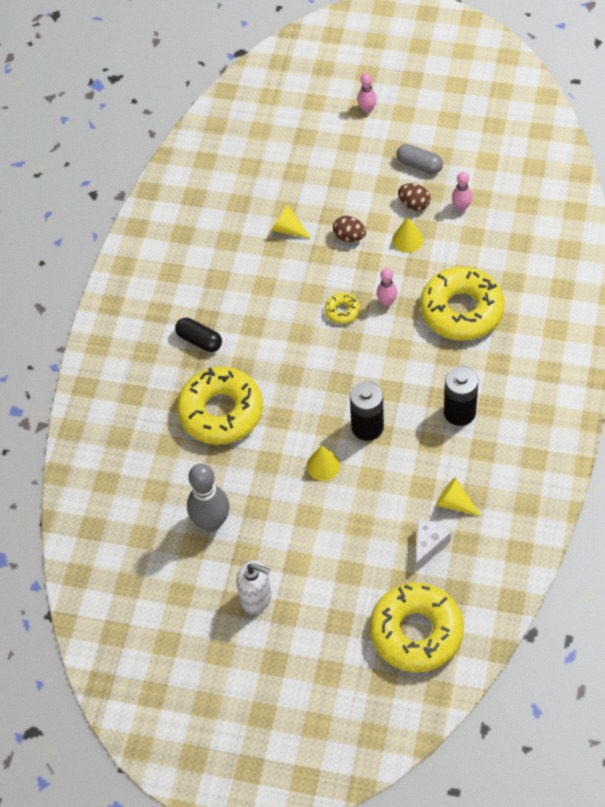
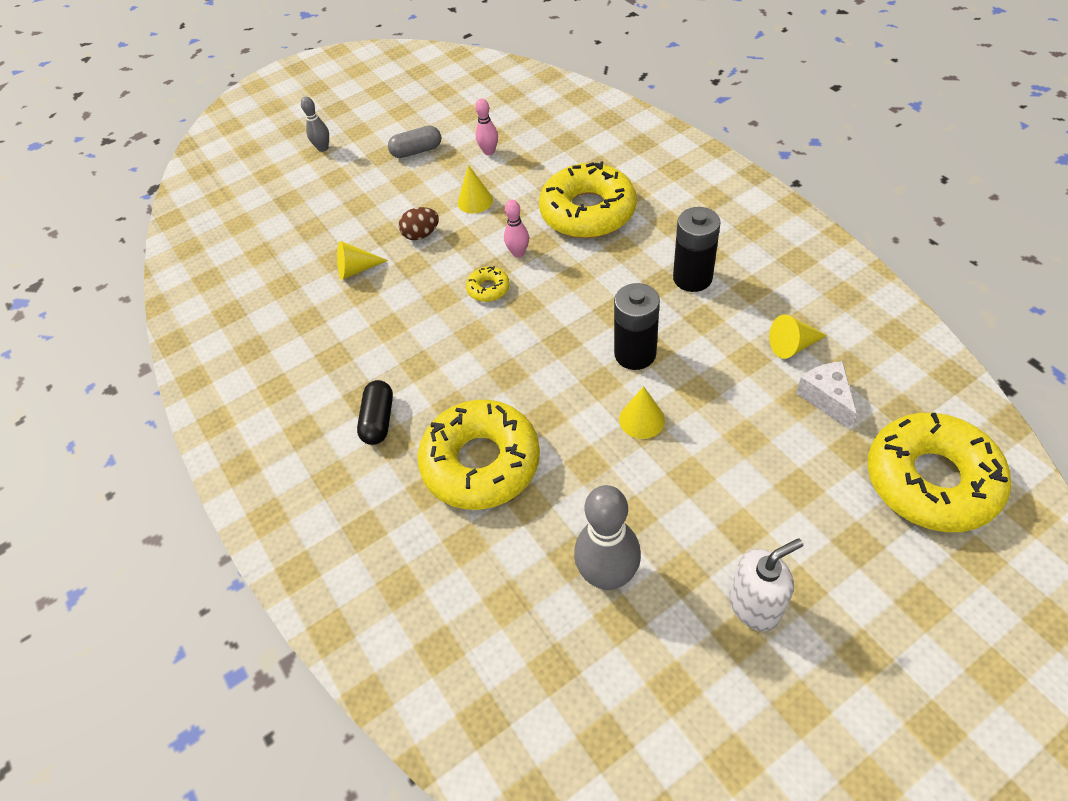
camera: 45 degrees left, 5 degrees down
(199, 340) = (379, 420): black capsule -> black capsule turned 75 degrees counterclockwise
(367, 109) = (323, 148): pink bowling pin -> grey bowling pin
(414, 204) = (447, 176): brown egg -> none

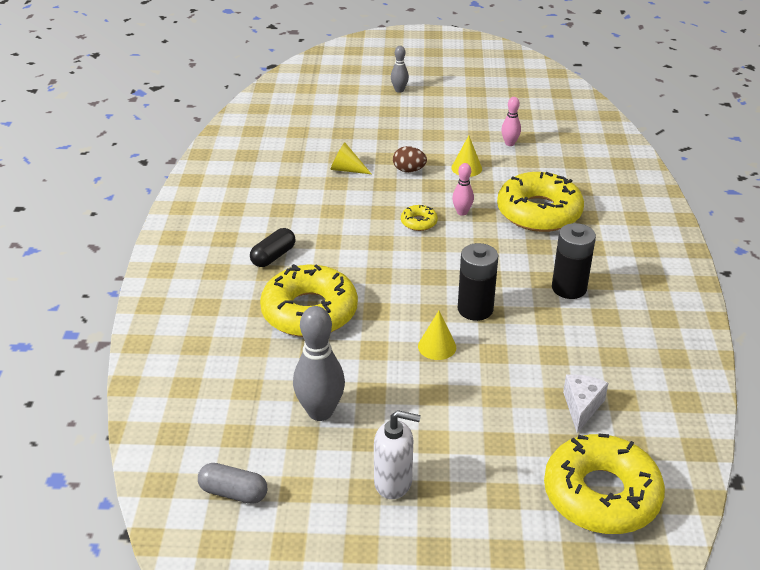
camera: 30 degrees right, 15 degrees down
(417, 151) = (460, 120): grey capsule -> grey capsule (233, 492)
(792, 346) = (595, 365): yellow cone -> none

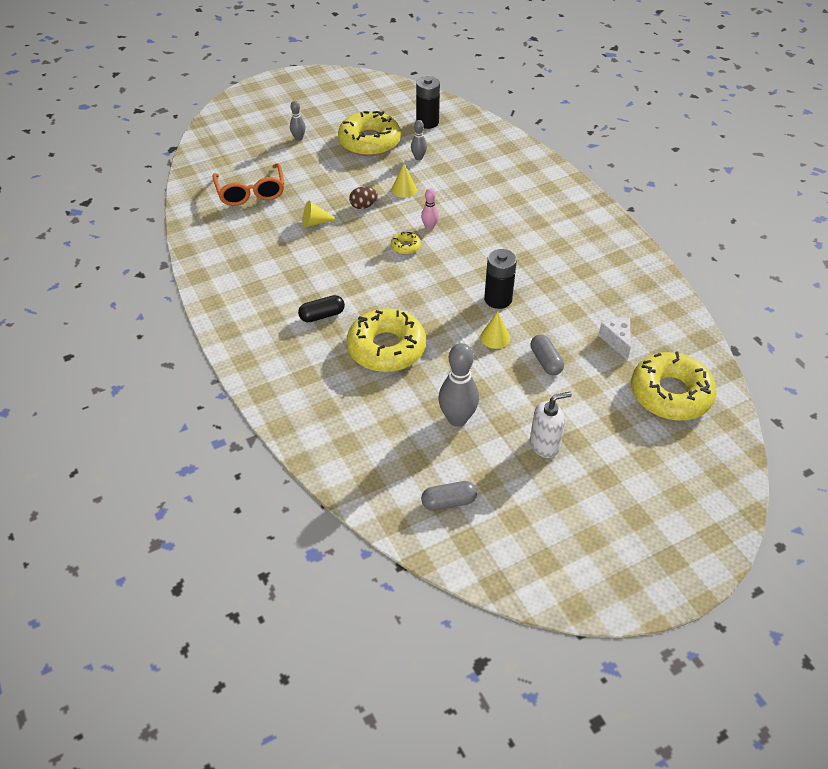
camera: 30 degrees left, 10 degrees up
(273, 256) = (322, 315): black capsule -> black capsule turned 60 degrees clockwise
(308, 124) = (251, 192): none -> orange glasses
(474, 394) = (546, 361): none -> grey capsule
(509, 143) = (418, 158): pink bowling pin -> grey bowling pin
(539, 212) = (482, 207): yellow donut -> yellow donut (369, 142)
(569, 288) = (545, 259): black battery -> black battery (427, 122)

